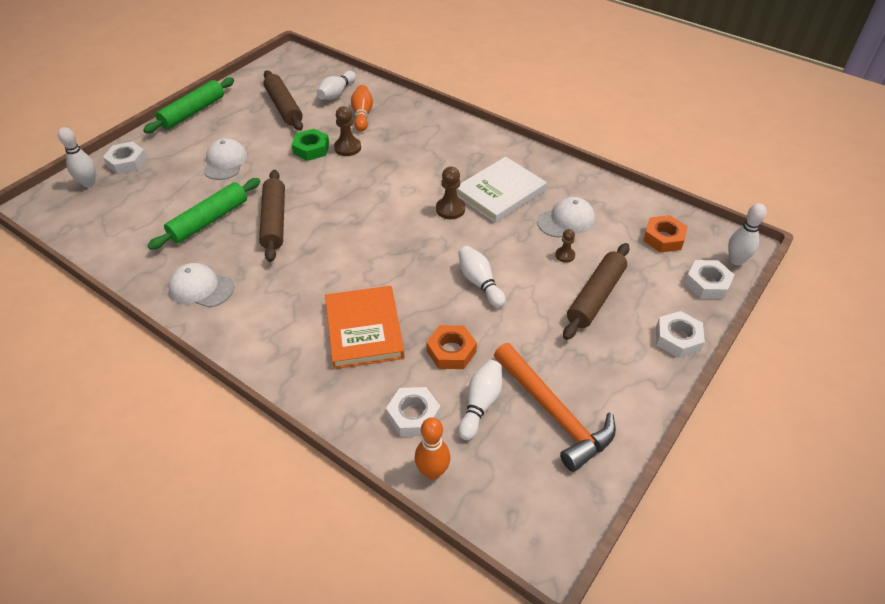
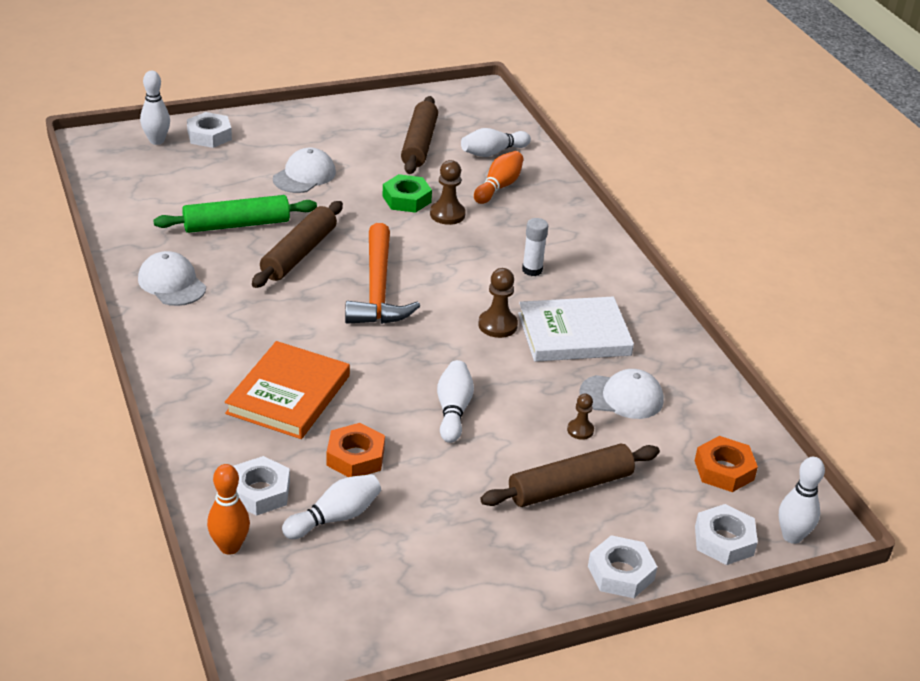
camera: 30 degrees right, 10 degrees down
(193, 112) = (319, 112): green rolling pin -> none
(435, 162) = (532, 270): none -> white glue stick
(554, 412) = (402, 565): orange hammer -> orange hammer (378, 289)

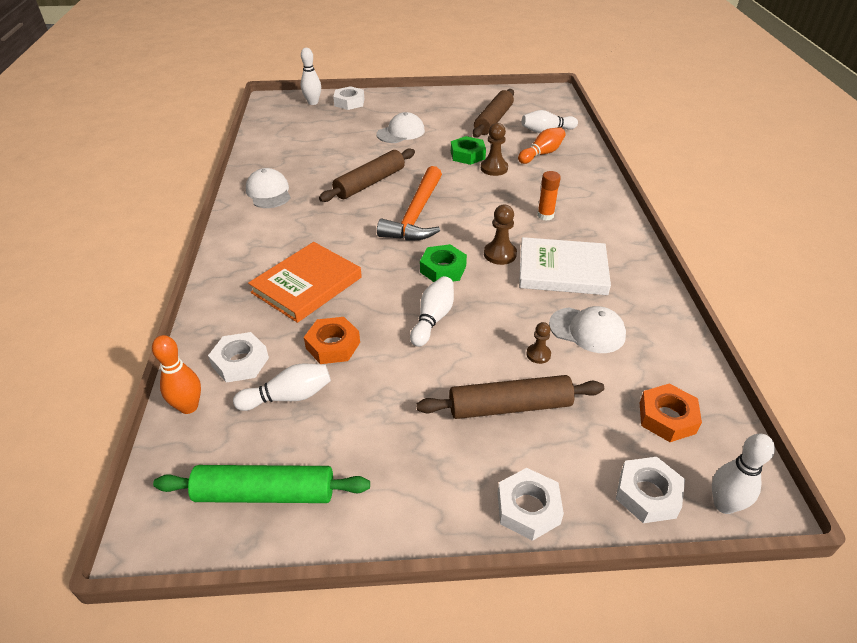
camera: 20 degrees right, 5 degrees up
(236, 225) = (336, 159): green rolling pin -> green rolling pin (265, 493)
(439, 352) = (443, 269): none -> green nut
(532, 270) = (545, 215): white glue stick -> orange glue stick

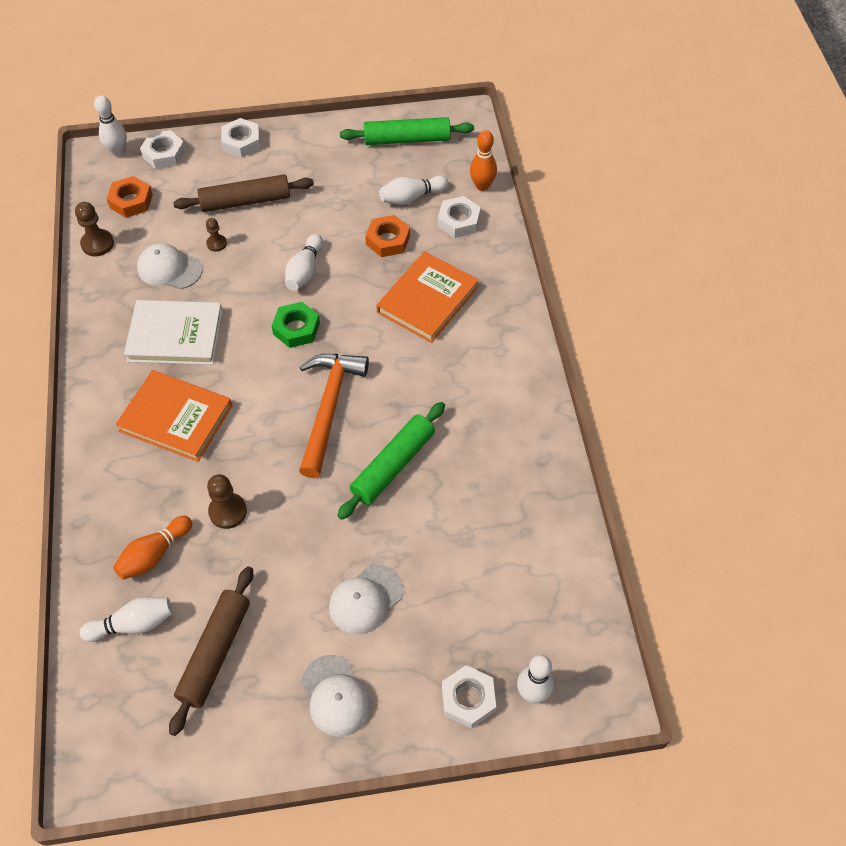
camera: 175 degrees right, 15 degrees up
(268, 192) = (516, 436): white cap -> white cap (336, 696)
(370, 183) = (393, 465): brown rolling pin -> green rolling pin
(467, 155) = (263, 542): green nut -> none
(500, 254) = (236, 353): brown pawn -> brown pawn (97, 244)
(545, 215) = (176, 418): orange glue stick -> orange book

